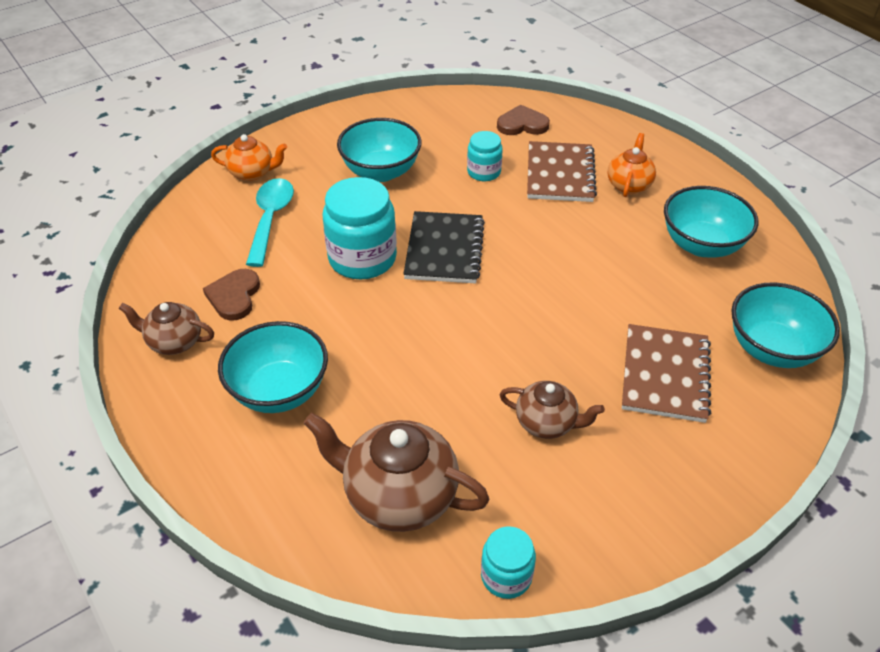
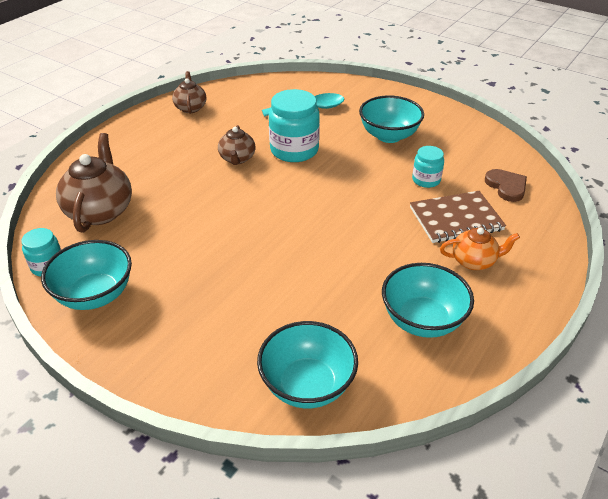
camera: 70 degrees right, 5 degrees down
(234, 296) = (235, 115): brown heart -> none
(252, 172) = (349, 91): orange teapot -> none
(279, 391) = (167, 150): turquoise bowl -> turquoise bowl (95, 295)
(444, 250) = (324, 181): black notebook -> none
(547, 423) = (175, 261): brown teapot -> brown teapot (237, 159)
(665, 375) = (246, 317): brown notebook -> none

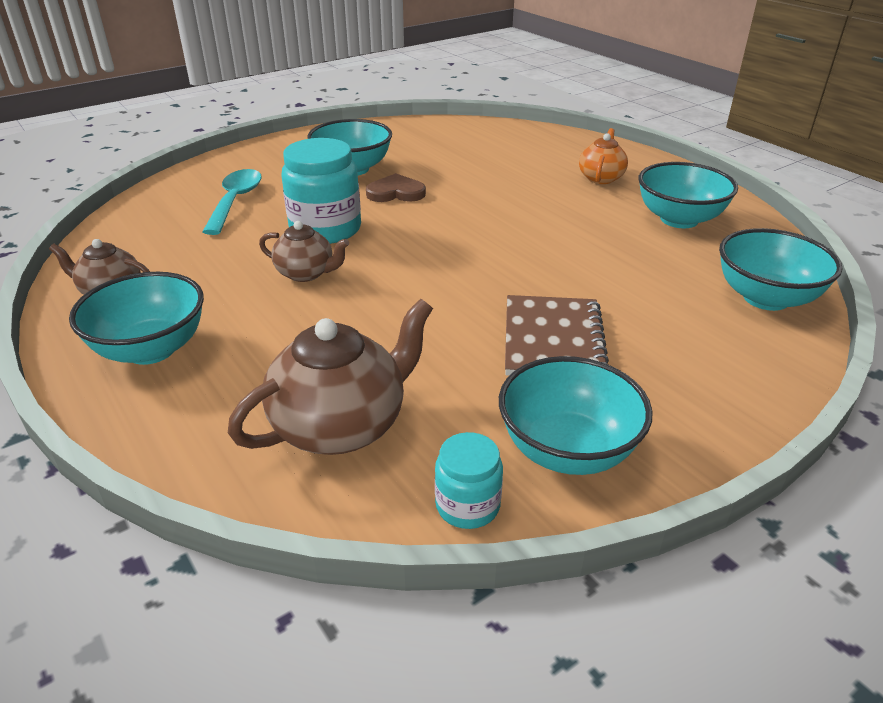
camera: 70 degrees left, 5 degrees down
(100, 211) = (341, 425): brown teapot -> brown teapot turned 120 degrees clockwise
(146, 136) = (151, 349): none -> turquoise bowl
(426, 180) = (455, 169): turquoise jar -> none
(456, 219) = (532, 171): brown notebook -> brown notebook (553, 340)
(506, 186) = (494, 138): brown heart -> brown heart (396, 193)

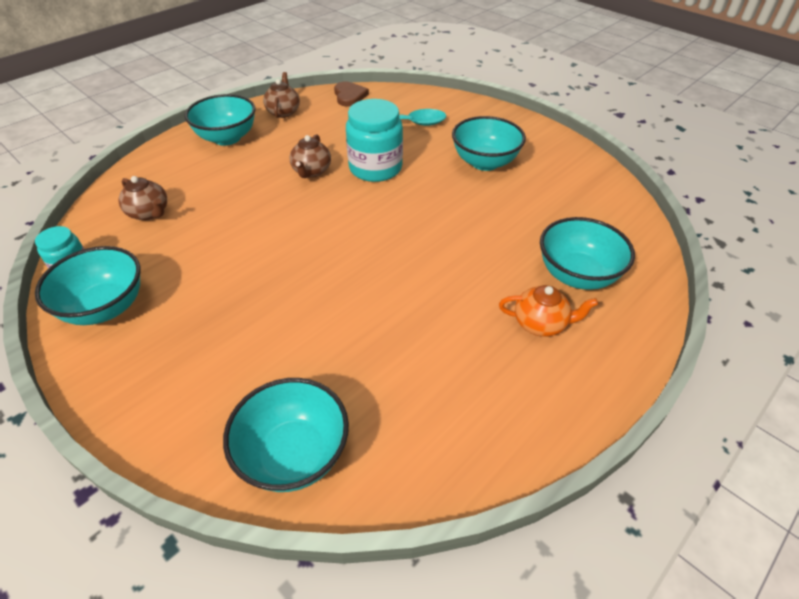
camera: 80 degrees right, 10 degrees up
(341, 425) = (149, 213): brown teapot -> brown teapot, size x0.58
(396, 193) = (448, 191): brown heart -> brown heart (349, 96)
(553, 340) = (227, 296): brown notebook -> none
(679, 219) = (456, 391): turquoise bowl -> turquoise bowl (577, 275)

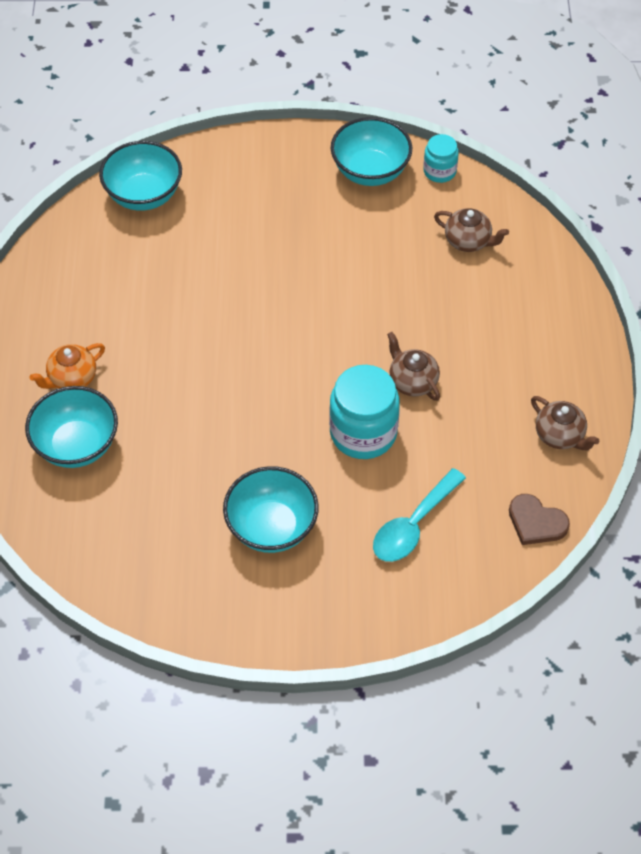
camera: 135 degrees right, 10 degrees up
(149, 213) = (468, 241): brown teapot -> brown teapot turned 150 degrees counterclockwise
(227, 138) = (549, 356): turquoise bowl -> none

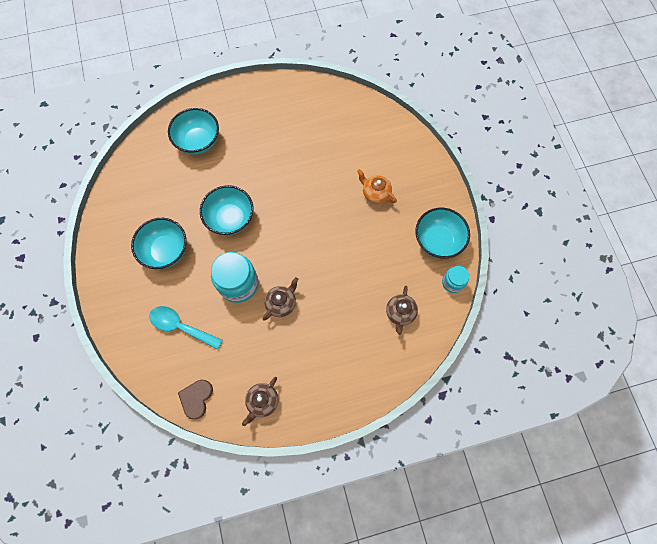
camera: 75 degrees right, 15 degrees up
(72, 378) = (240, 126): orange teapot -> orange teapot (375, 193)
(144, 195) = (376, 123): turquoise bowl -> turquoise bowl (230, 219)

